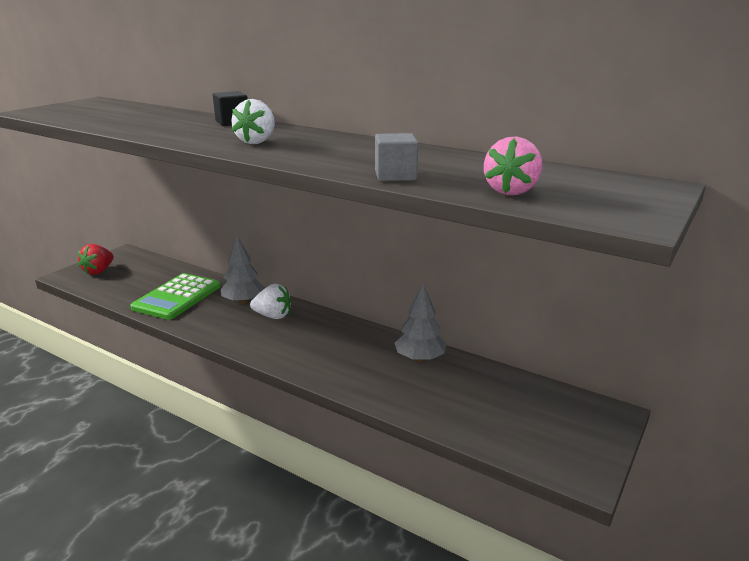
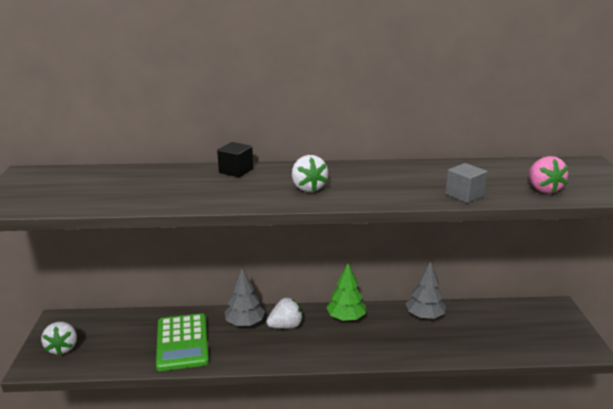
camera: 35 degrees left, 0 degrees up
(99, 271) = (62, 348): red strawberry -> white strawberry
(336, 330) = (346, 318): none -> green tree

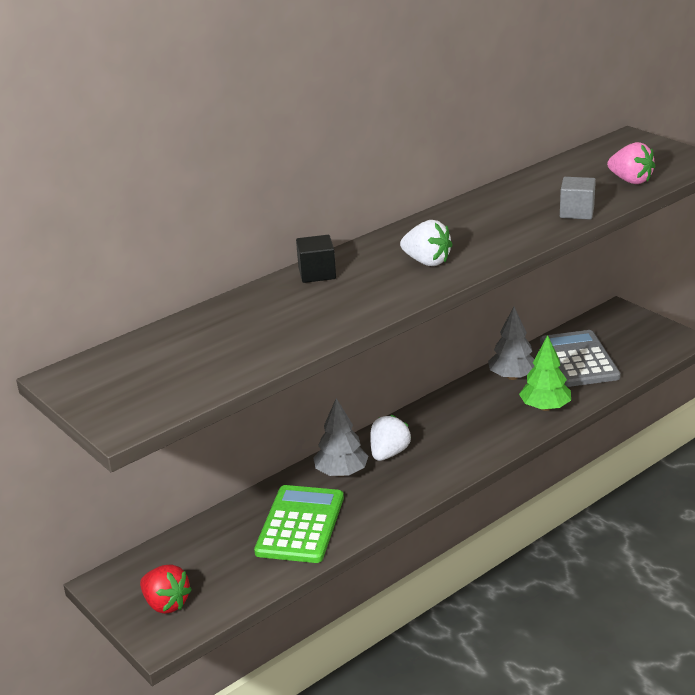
camera: 35 degrees left, 5 degrees up
(62, 348) = (166, 604): white strawberry -> red strawberry
(182, 342) = (300, 525): green calculator -> green calculator turned 120 degrees counterclockwise
(346, 318) = (439, 415): green tree -> green tree (545, 407)
(486, 327) = (579, 360): none -> grey calculator

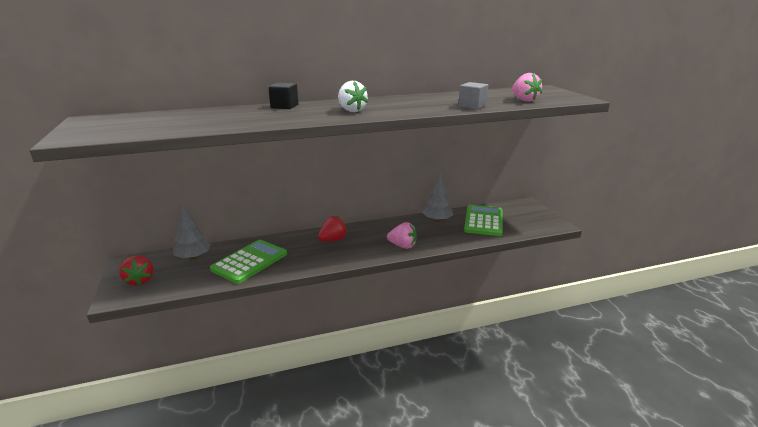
camera: 20 degrees right, 5 degrees down
(341, 472) = (298, 242): grey tree -> grey tree (193, 257)
(389, 453) = (333, 240): white strawberry -> red strawberry
(498, 434) = (403, 246): none -> pink strawberry
(545, 407) = (443, 239): green tree -> none
(579, 360) = (483, 221): grey calculator -> green calculator

